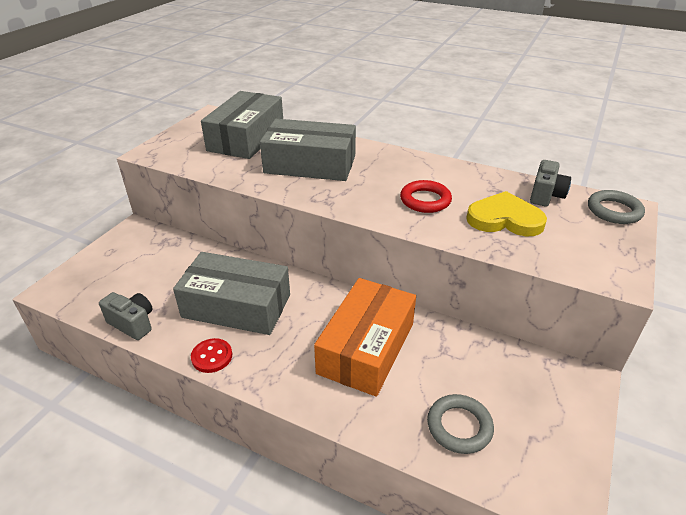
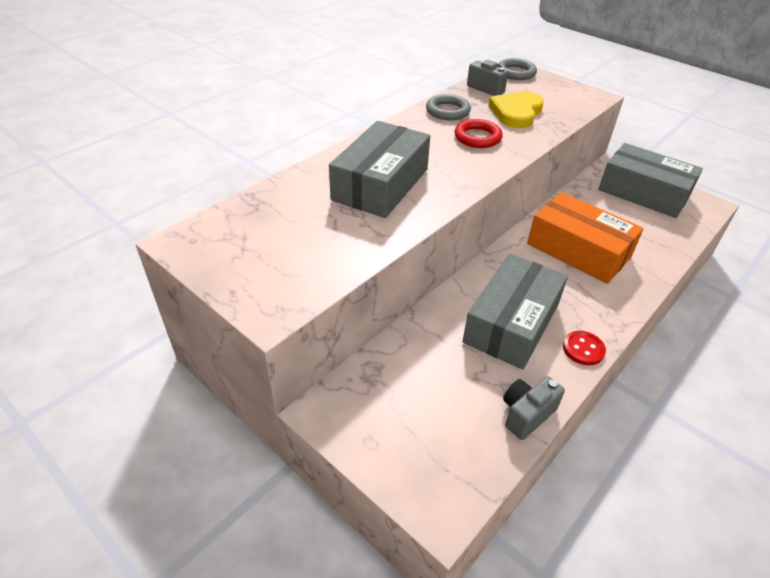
camera: 75 degrees left, 5 degrees up
(246, 138) = (284, 220): grey box -> grey box (643, 193)
(459, 426) = (656, 226): grey ring -> grey ring (447, 111)

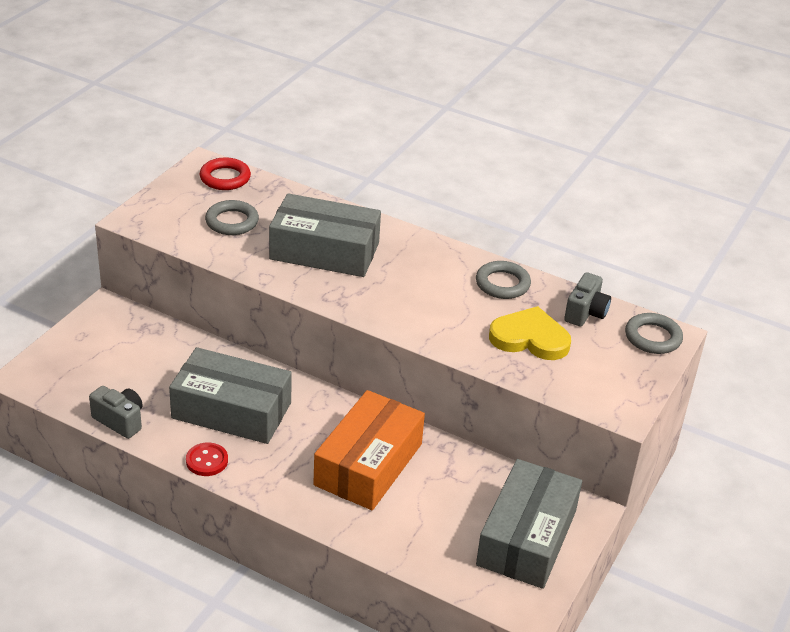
camera: 75 degrees right, 5 degrees down
(308, 235) = (232, 222): none -> grey ring
(477, 137) = (449, 309): red ring -> red ring (225, 178)

